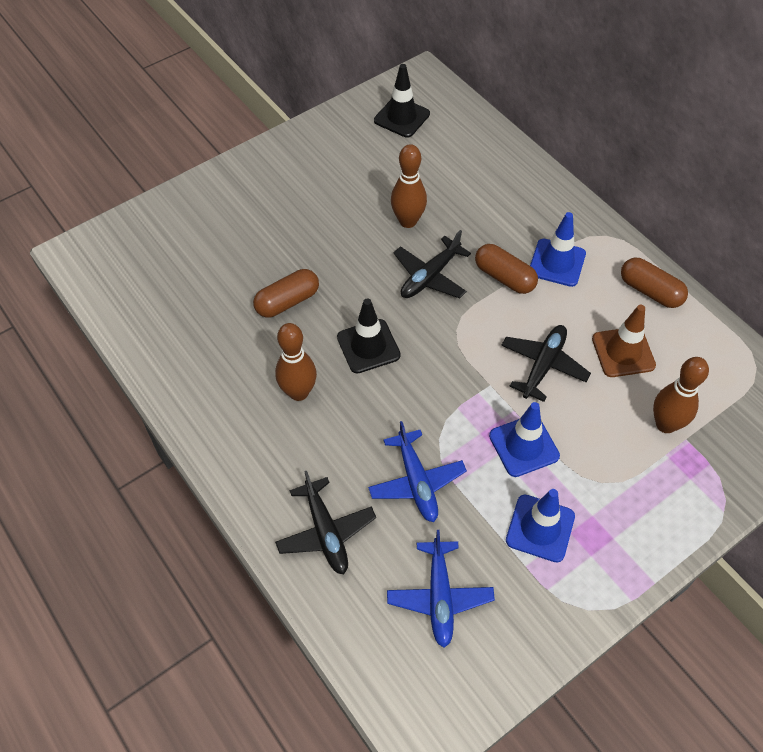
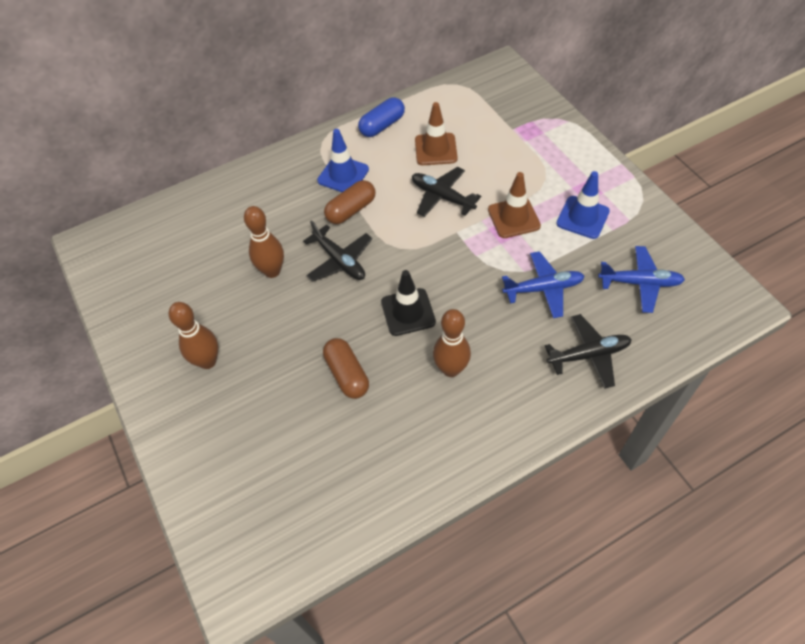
camera: 80 degrees left, 0 degrees up
(401, 117) = (138, 265): black traffic cone -> none
(524, 446) = (513, 218): blue traffic cone -> brown traffic cone
(650, 291) = (382, 125): brown capsule -> blue capsule
(665, 424) = (500, 137): brown bowling pin -> brown bowling pin (207, 361)

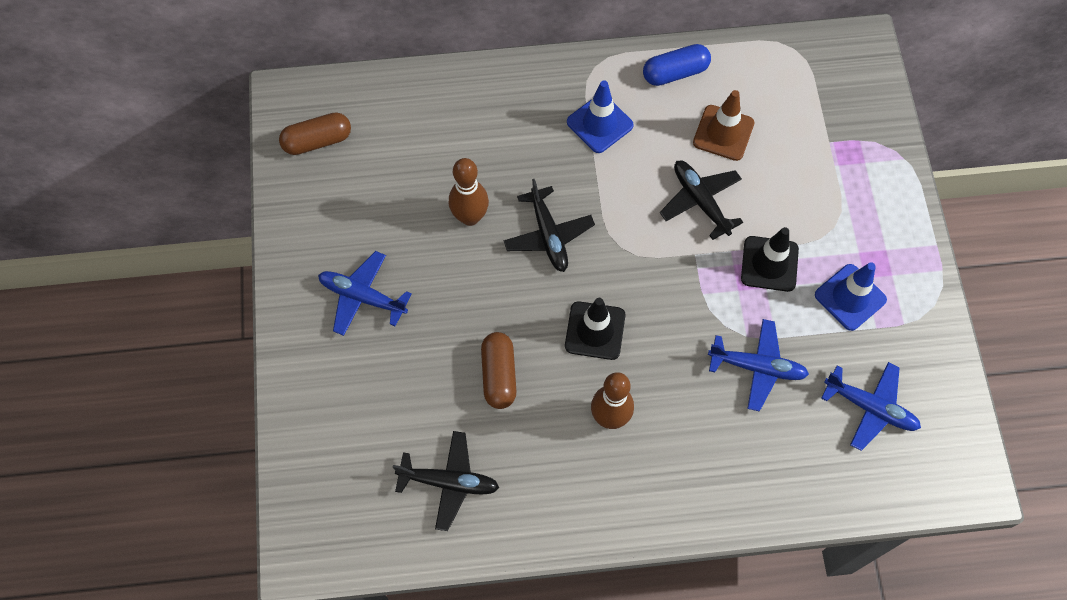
camera: 20 degrees right, 10 degrees up
(207, 361) = (362, 297): brown bowling pin -> blue plane
(351, 210) = (588, 175): brown capsule -> brown capsule (317, 141)
(513, 218) = (769, 264): brown traffic cone -> black traffic cone
(589, 355) = (766, 466): black plane -> black plane (449, 482)

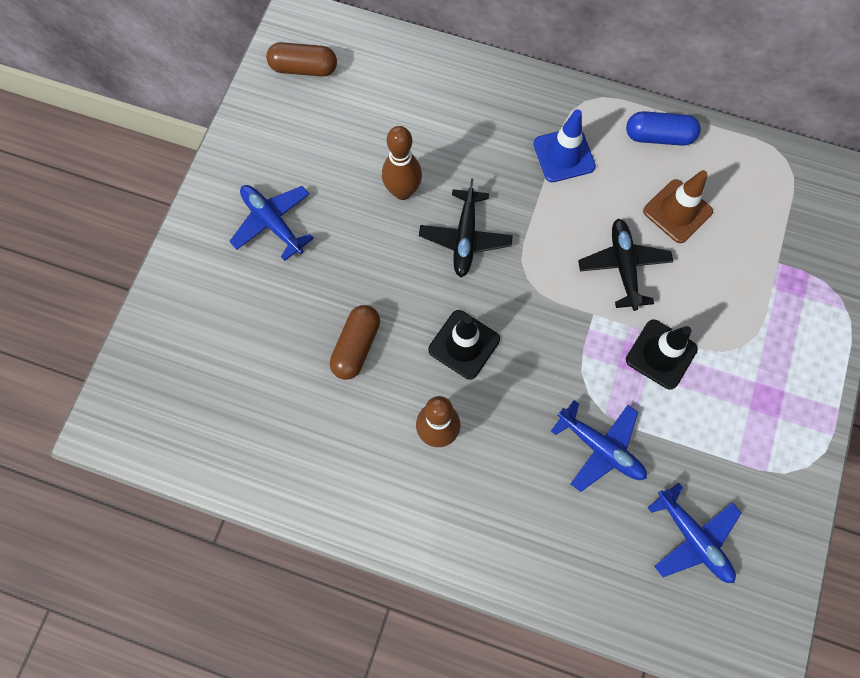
camera: 25 degrees right, 5 degrees up
(449, 482) = (263, 424): black plane -> none
(850, 297) = (725, 421): blue traffic cone -> none

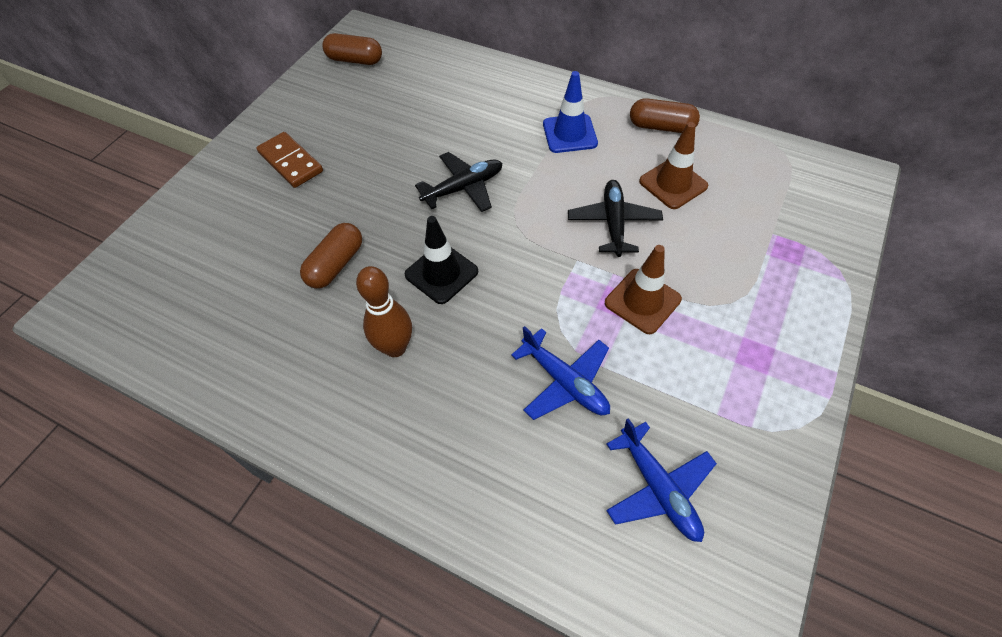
camera: 10 degrees right, 15 degrees down
(272, 222) = (291, 162): blue plane -> brown domino
(403, 191) = (415, 149): brown bowling pin -> none
(465, 238) = (464, 188): black plane -> black plane turned 135 degrees counterclockwise
(658, 136) = (661, 127): blue capsule -> brown capsule
(661, 354) = (642, 301): black traffic cone -> brown traffic cone

